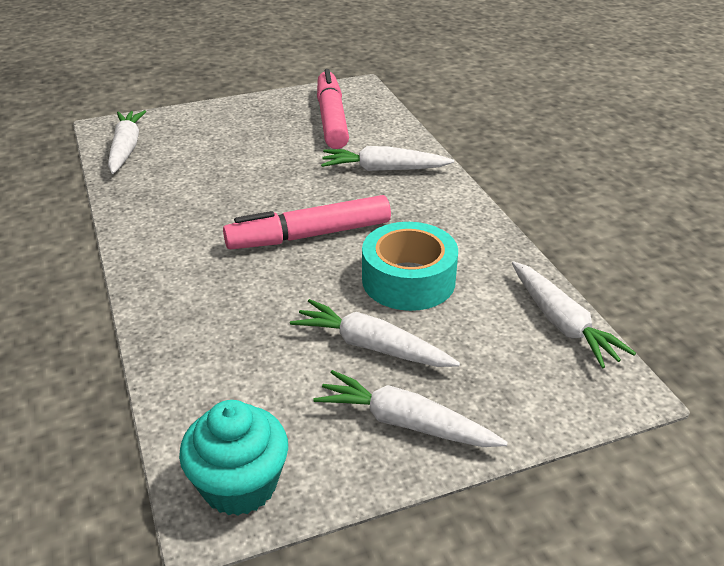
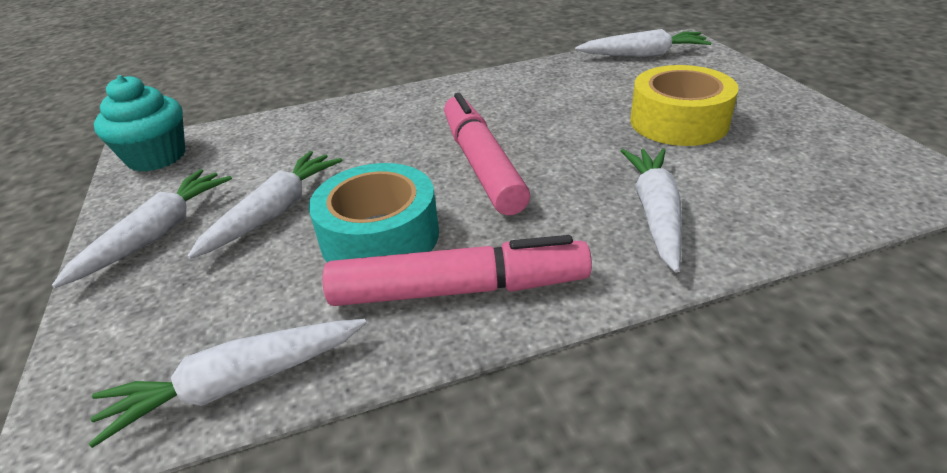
camera: 95 degrees right, 0 degrees up
(264, 148) = (678, 122): none -> yellow tape
(332, 119) = (795, 163): pink marker -> pink marker (459, 290)

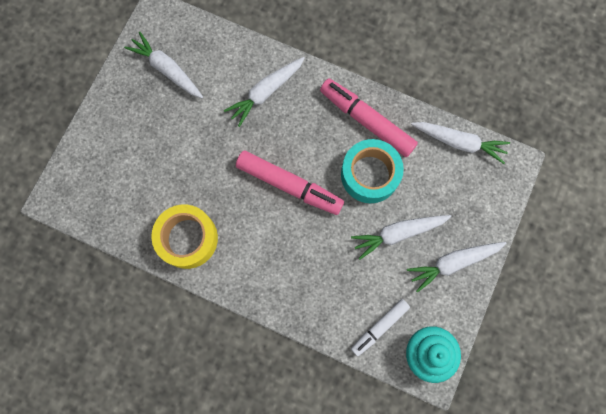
camera: 140 degrees left, 40 degrees up
(238, 142) = (379, 327): none -> white marker
(482, 164) = (289, 185): pink marker -> pink marker turned 90 degrees counterclockwise
(643, 55) = (95, 207): white carrot -> white carrot (167, 70)
(678, 122) = (176, 132): yellow tape -> yellow tape (187, 238)

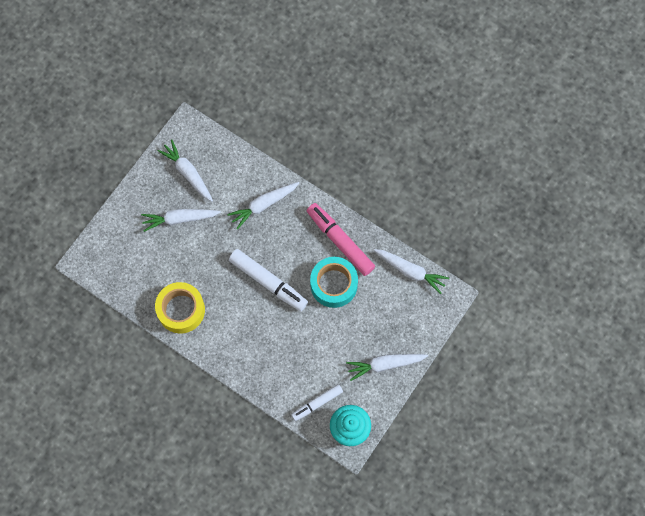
camera: 10 degrees right, 5 degrees down
(289, 185) = (268, 282): pink marker -> white marker
(398, 233) = (346, 334): white carrot -> white carrot (180, 219)

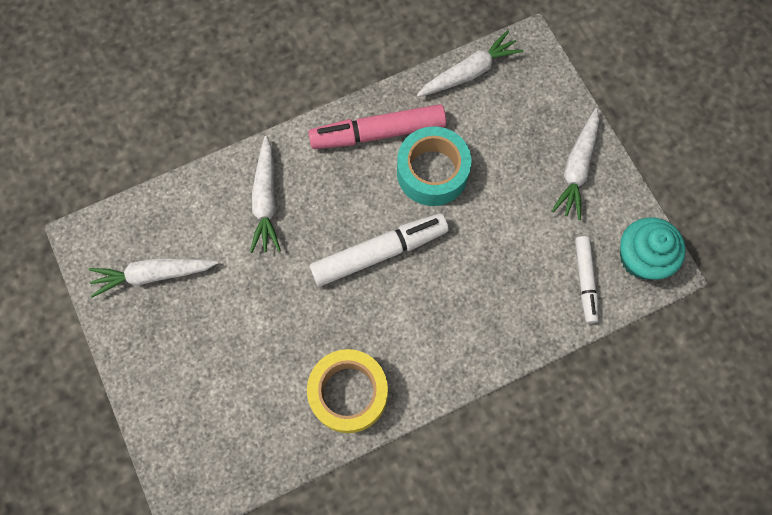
camera: 60 degrees left, 0 degrees up
(180, 219) = (213, 322): white carrot -> none

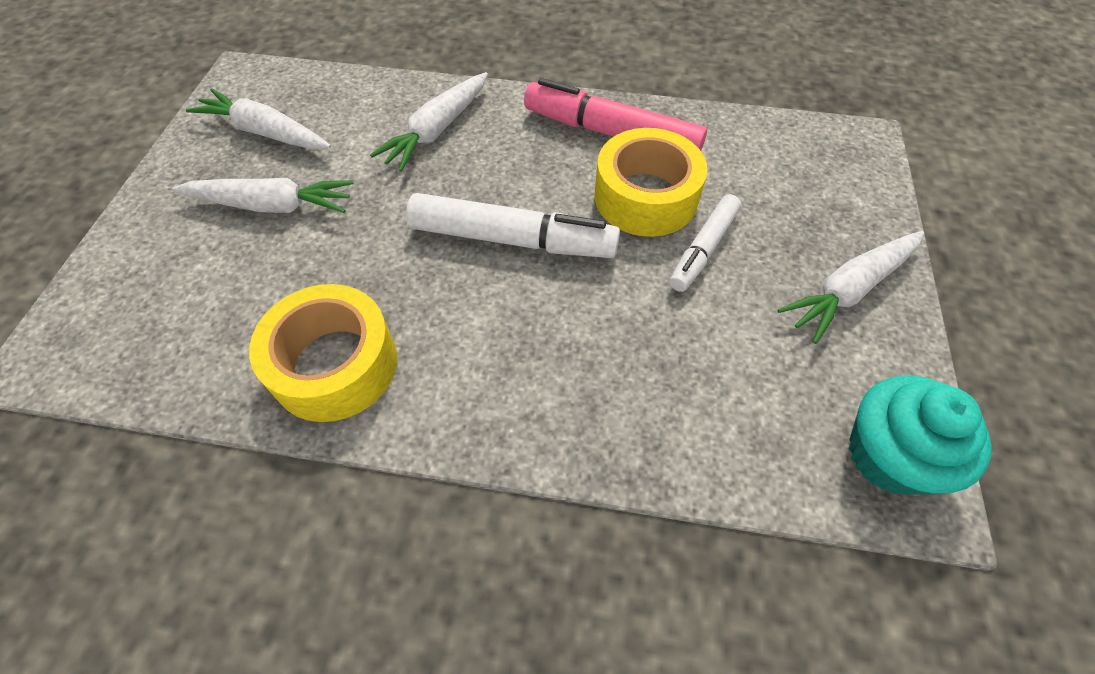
camera: 35 degrees right, 15 degrees down
(432, 172) = (645, 197): turquoise tape -> yellow tape
(469, 72) = (766, 131): white carrot -> white carrot (272, 205)
(585, 281) = (772, 432): white marker -> white marker (703, 249)

